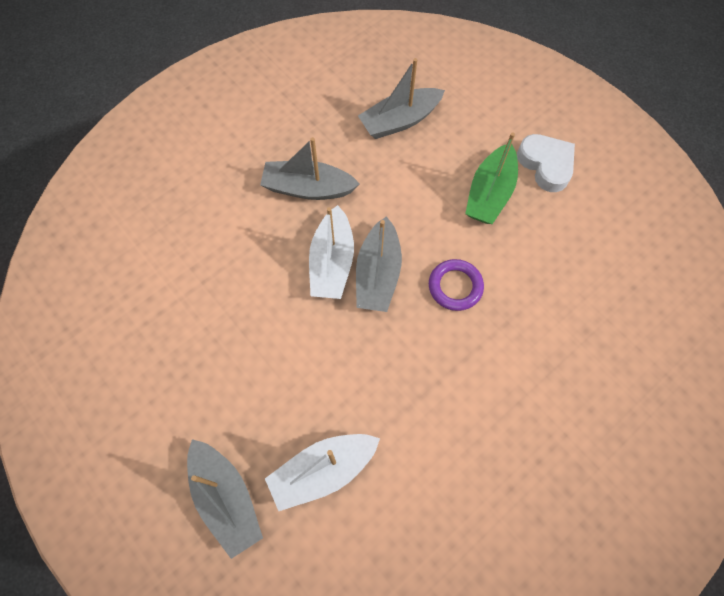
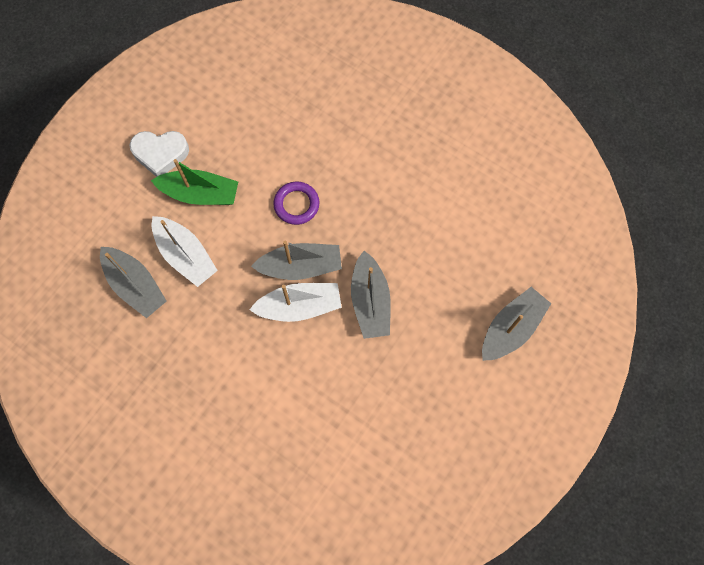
camera: 105 degrees left, 5 degrees up
(308, 188) = (229, 348): grey boat -> grey boat (370, 301)
(323, 471) = (470, 266): white boat -> white boat (185, 255)
(546, 165) = (160, 154): white heart -> white heart turned 135 degrees counterclockwise

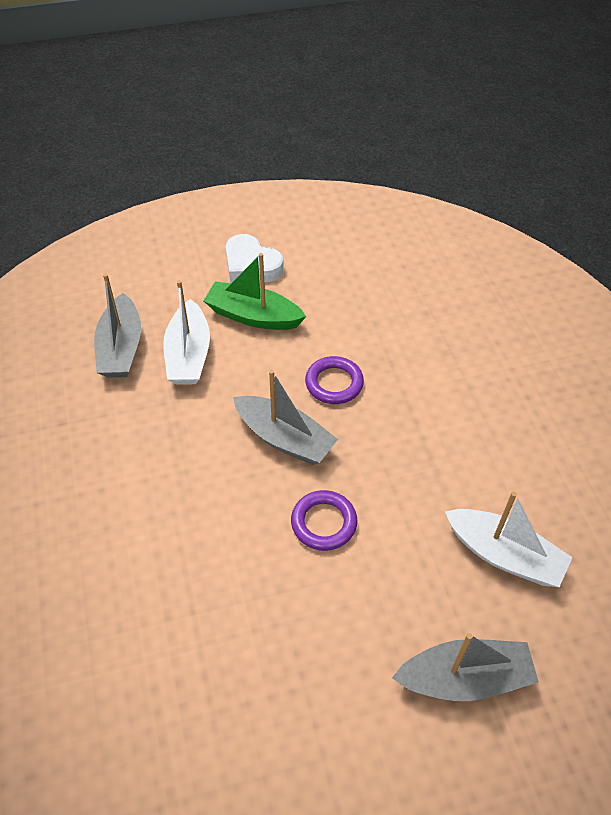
camera: 40 degrees right, 20 degrees down
(200, 194) = (253, 316): green boat -> green boat turned 150 degrees clockwise
(299, 306) = (247, 473): white boat -> white boat (504, 555)
(370, 301) = (324, 523): grey boat -> purple ring

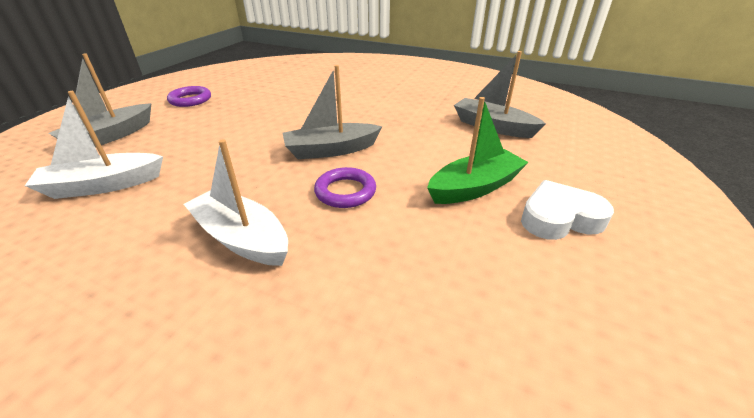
camera: 130 degrees right, 15 degrees down
(188, 355) = (458, 145): white boat -> white boat (242, 238)
(324, 523) = (255, 138): purple ring -> purple ring (190, 100)

